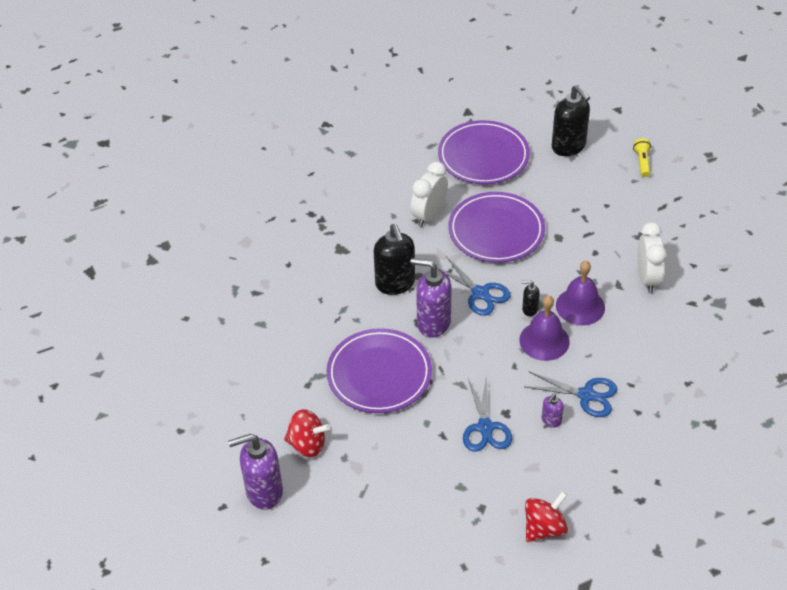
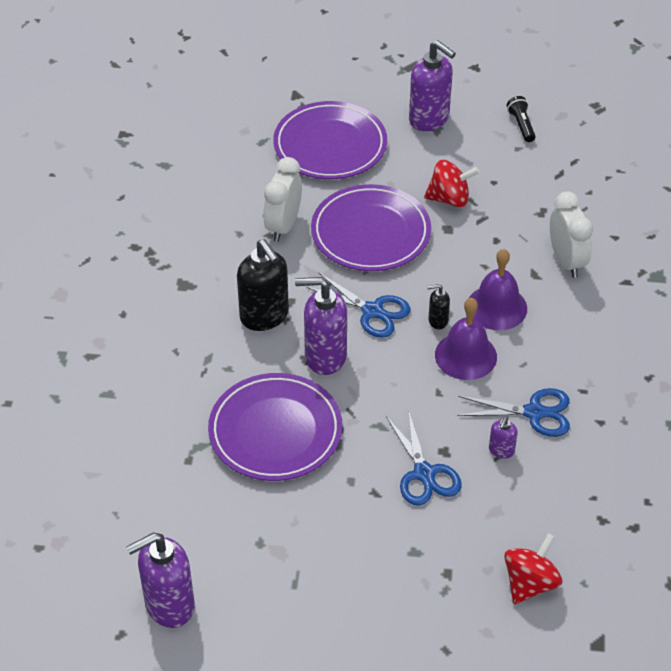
camera: 15 degrees left, 0 degrees up
(307, 444) = (209, 535): red spinning top -> red spinning top (449, 199)
(568, 147) = (429, 119): black soap dispenser -> purple soap dispenser
(642, 162) = (521, 125): yellow flashlight -> black flashlight

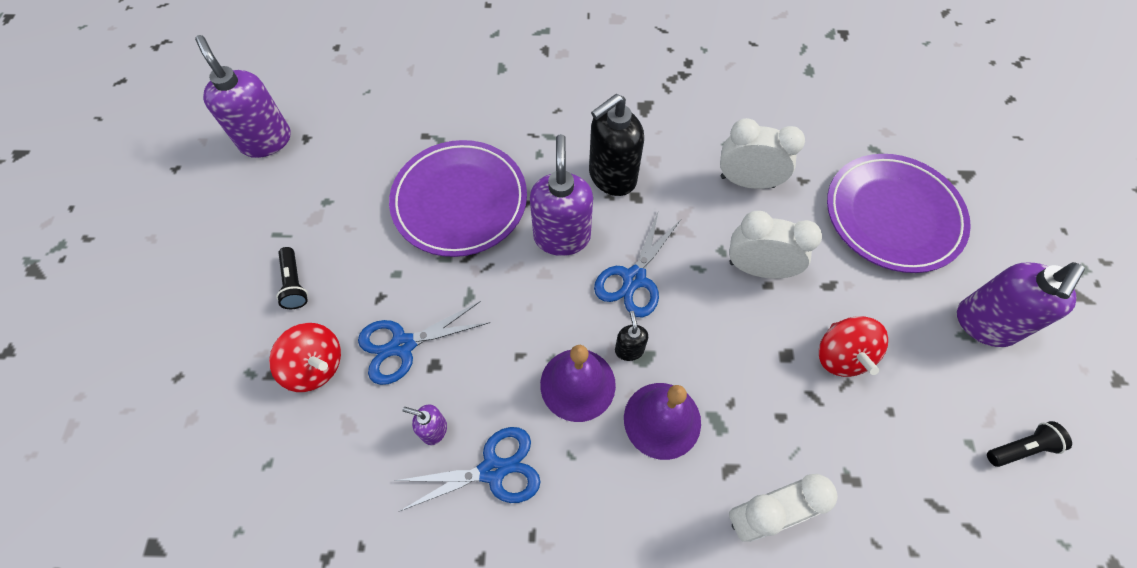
camera: 85 degrees right, 15 degrees up
(354, 562) = (294, 284): none -> black flashlight
(370, 233) = (758, 269): purple plate -> white clock
(530, 583) = (246, 466): red spinning top -> red spinning top (316, 366)
(534, 412) = (493, 470): blue scissors -> blue scissors turned 105 degrees counterclockwise

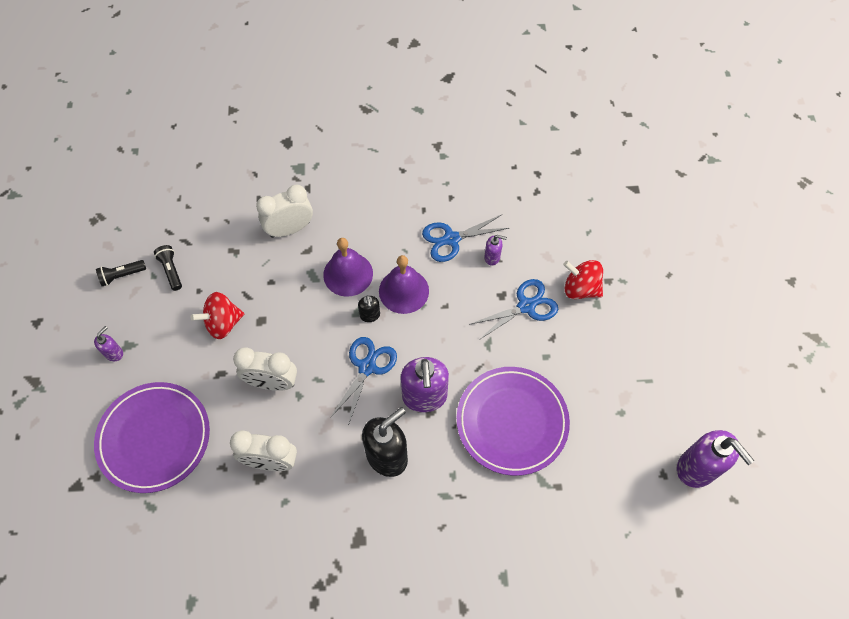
camera: 175 degrees right, 0 degrees up
(294, 284) = (618, 342): black flashlight -> black flashlight (171, 270)
(841, 355) = (223, 323): red spinning top -> red spinning top turned 105 degrees counterclockwise
(984, 324) = (114, 353): purple soap dispenser -> purple soap dispenser, size x0.48

